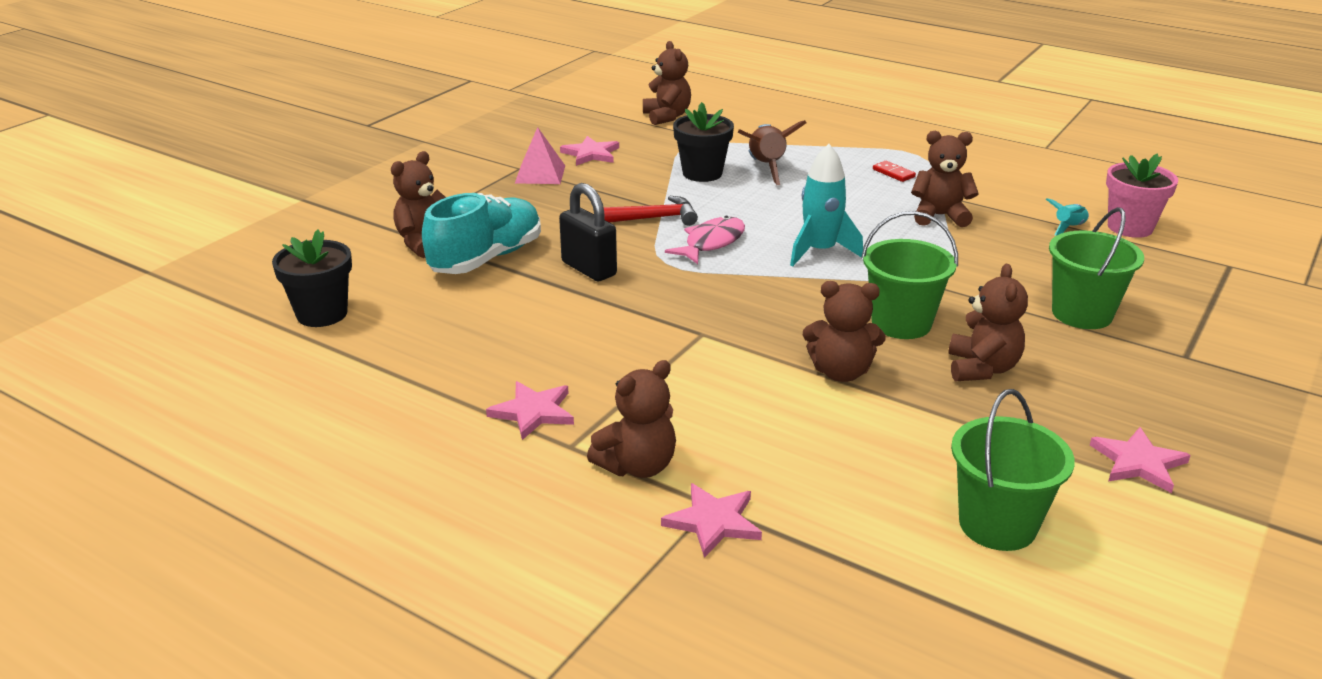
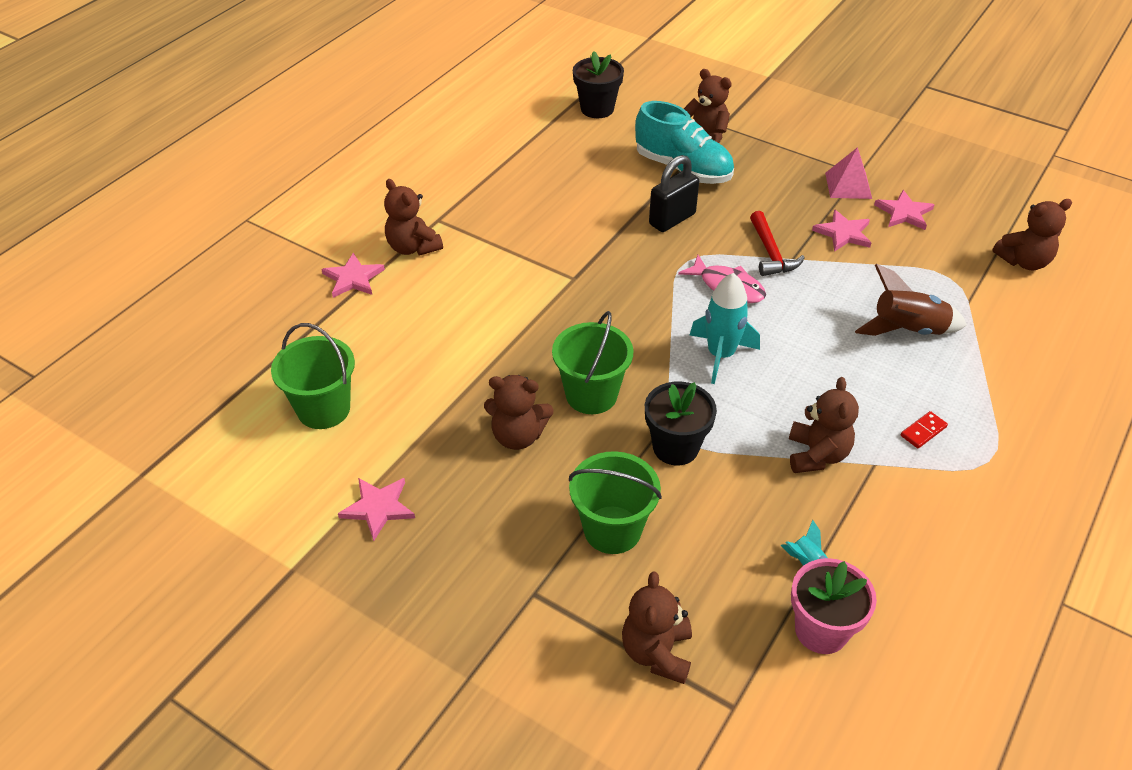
camera: 90 degrees right, 15 degrees up
(533, 412) = (476, 203): pink star -> pink star (843, 233)
(702, 173) = (879, 284): black flower pot -> black flower pot (675, 447)
(841, 372) = (516, 350): brown teddy bear -> brown teddy bear (657, 652)

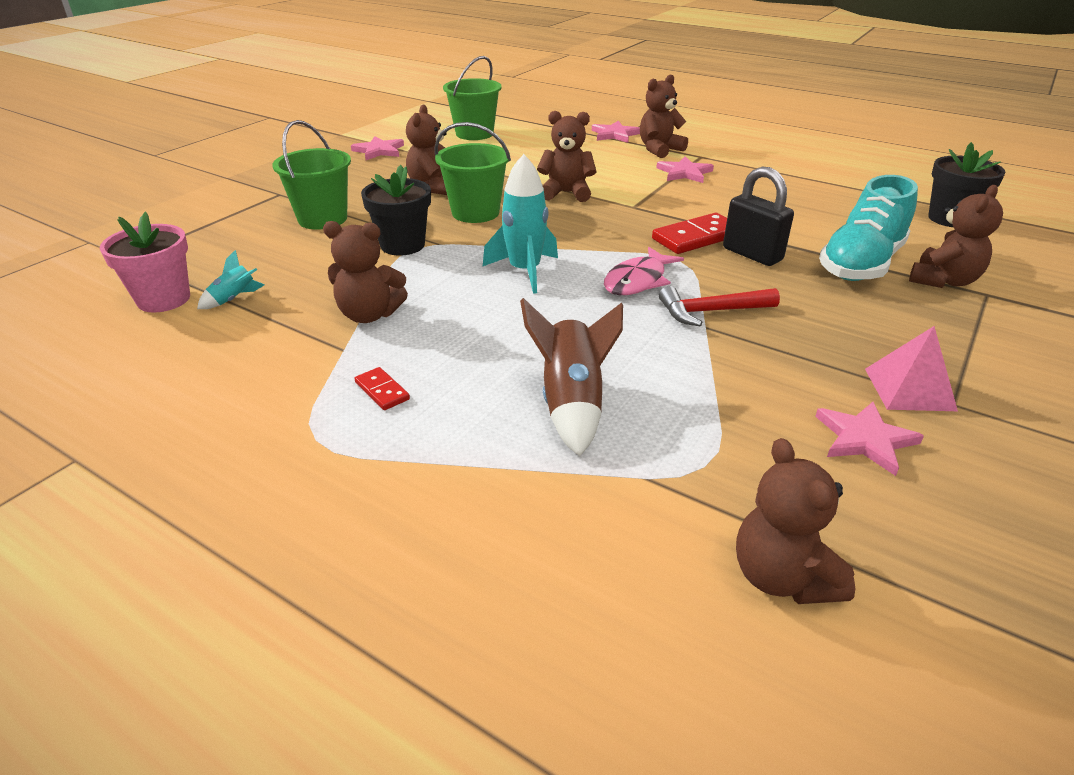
camera: 90 degrees right, 10 degrees down
(641, 245) = (696, 237): none -> red domino
(657, 652) = (198, 232): brown teddy bear -> brown teddy bear (566, 193)
(843, 233) = (779, 372): pink star -> pink star (684, 173)

